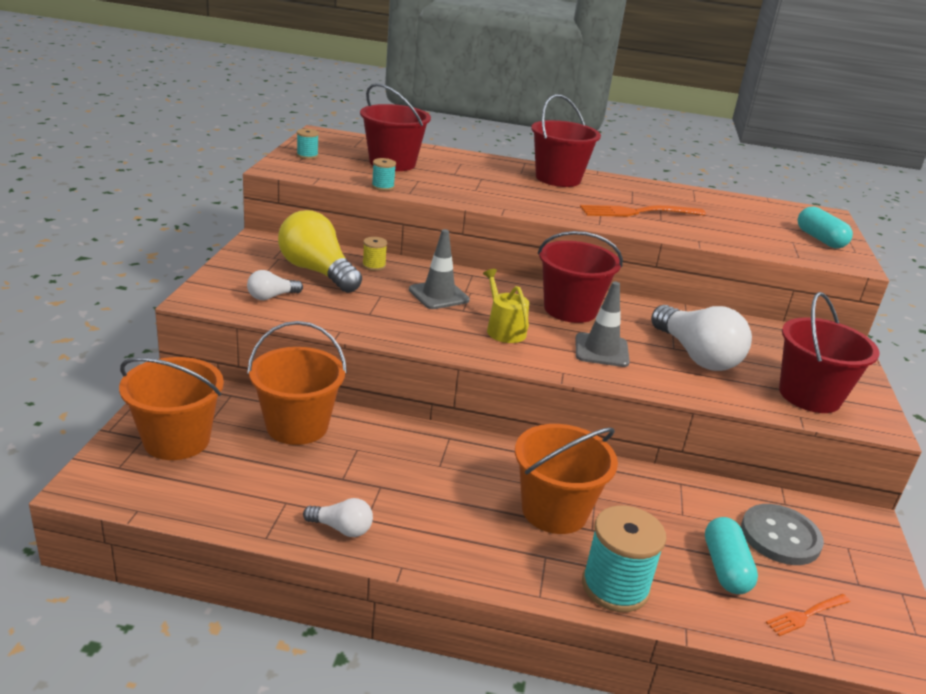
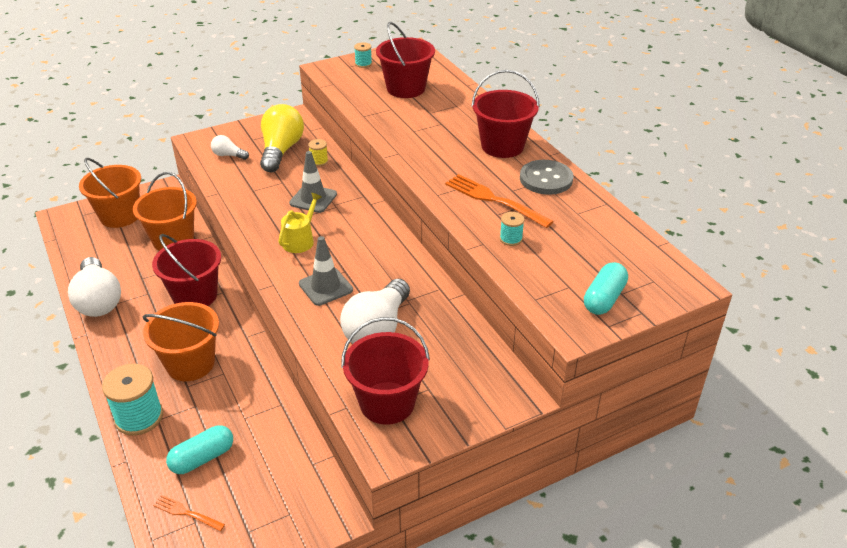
camera: 55 degrees right, 10 degrees up
(341, 528) = (98, 300): white light bulb -> white light bulb, size x2.05
(383, 187) = (356, 105): turquoise spool -> turquoise spool (511, 239)
(570, 309) = (370, 251): red bucket -> red bucket (195, 295)
(780, 536) = (266, 474): grey button -> grey button (546, 179)

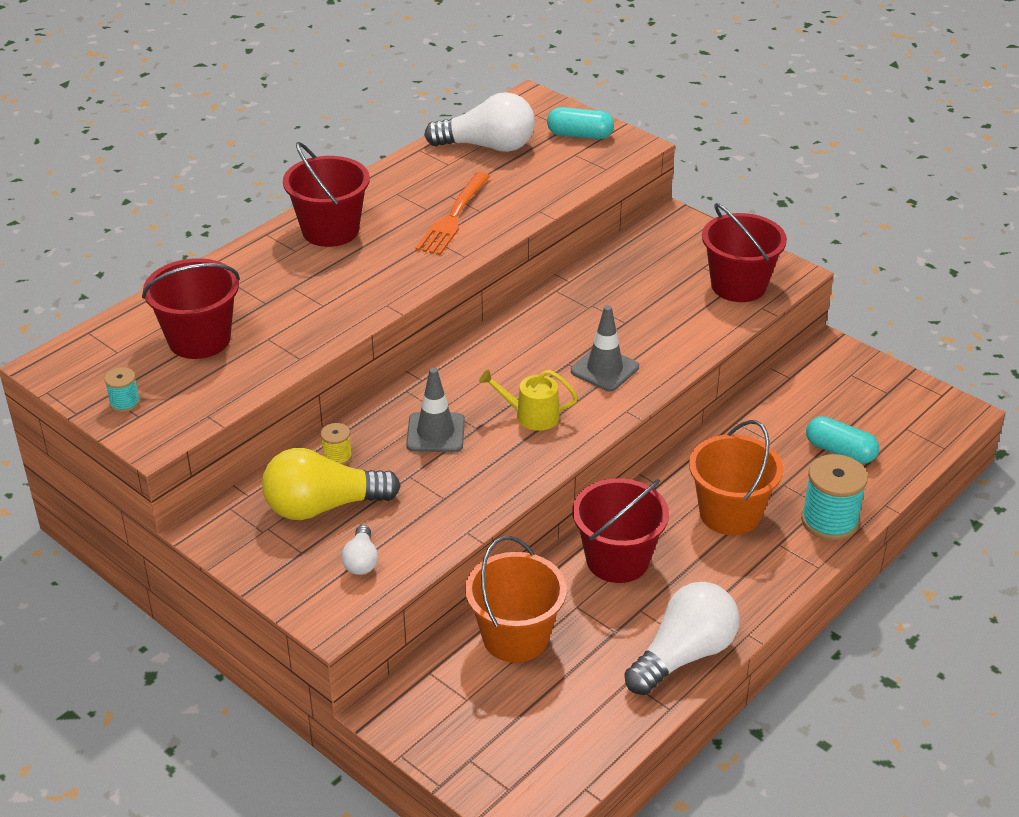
camera: 110 degrees left, 0 degrees up
(120, 216) = (488, 734): orange bucket -> none
(186, 513) = (902, 437): orange fork -> none
(377, 329) = (646, 315): white light bulb -> white light bulb (487, 146)
(511, 239) = (520, 195): turquoise spool -> none
(546, 179) = (391, 191): grey button -> none

